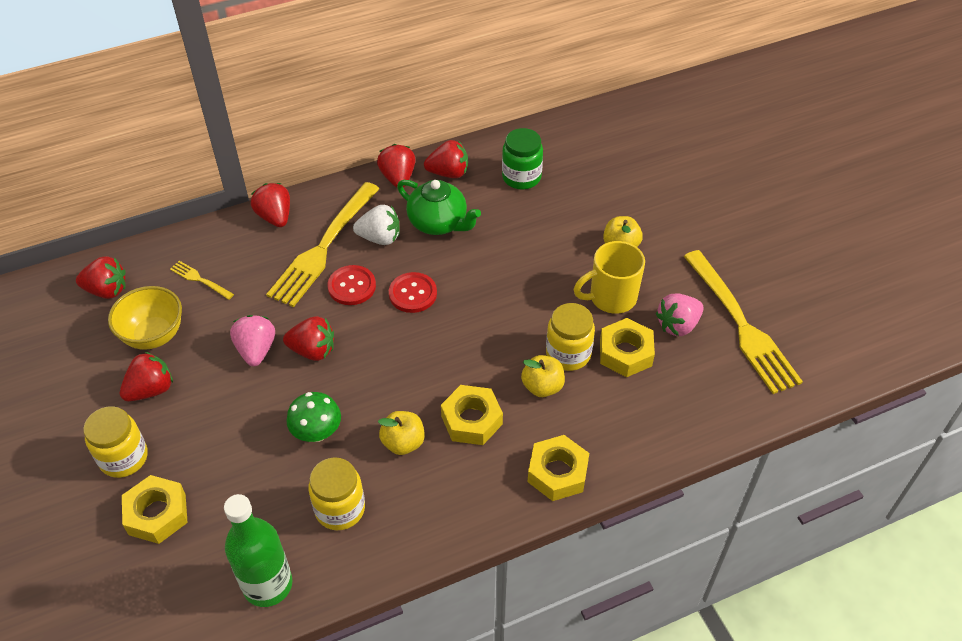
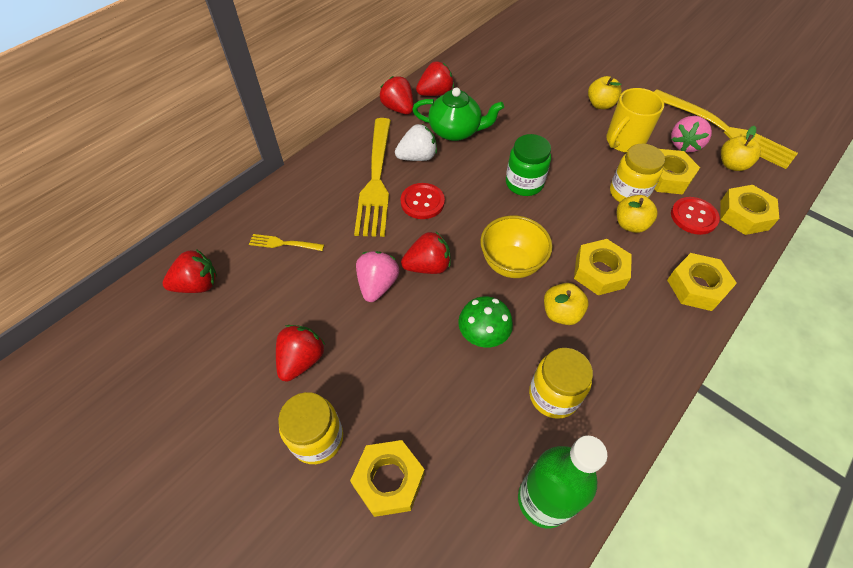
camera: 25 degrees left, 5 degrees up
(154, 335) = (271, 309): yellow bowl -> yellow bowl (511, 263)
(256, 350) = (377, 285): pink strawberry -> pink strawberry turned 45 degrees clockwise
(275, 217) = (316, 170): red strawberry -> none
(413, 294) = (476, 190): red button -> red button (693, 217)
(521, 177) = (492, 80): green jar -> green jar (524, 183)
(675, 424) = (744, 215): none -> yellow nut
(713, 366) = (732, 165): none -> yellow apple

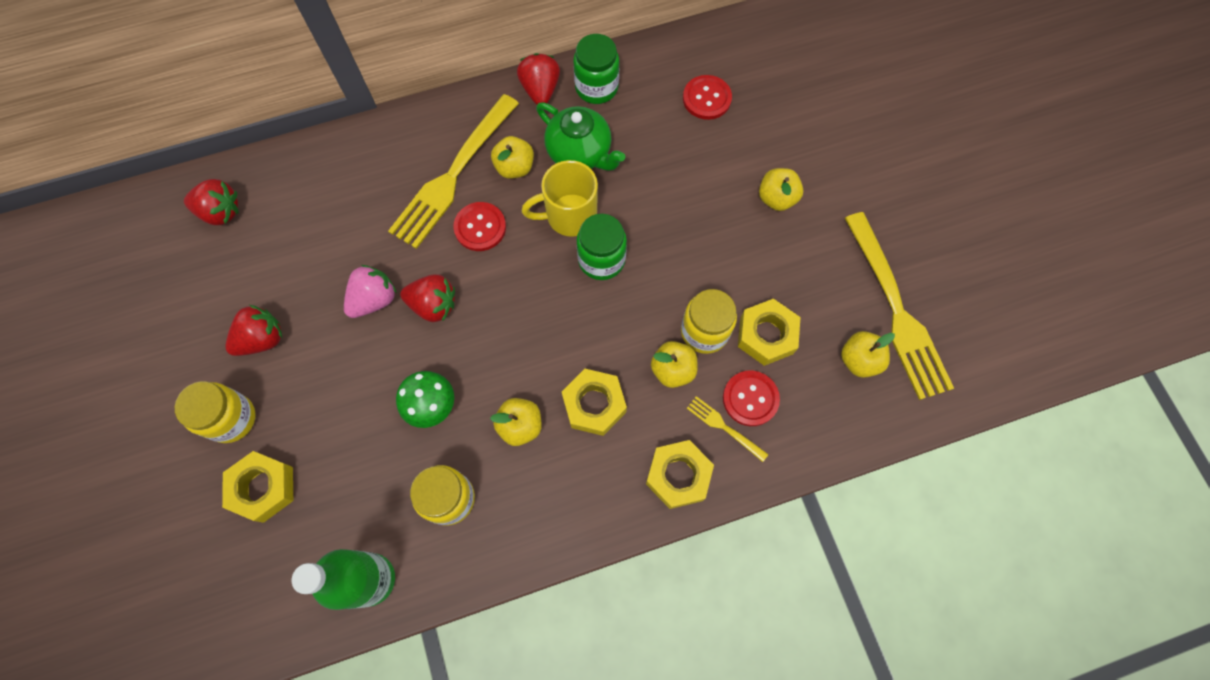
camera: 30 degrees right, 15 degrees up
(283, 243) = (319, 206): yellow fork -> yellow fork (724, 427)
(417, 157) = (514, 167): white strawberry -> yellow apple
(435, 93) = (596, 87): red strawberry -> green jar
(510, 73) = (706, 98): none -> red button
(511, 263) = (514, 346): yellow bowl -> none
(624, 142) = (758, 264): yellow mug -> yellow mug (569, 216)
(684, 145) = (827, 305): pink strawberry -> none
(744, 215) = (809, 428): yellow nut -> none

